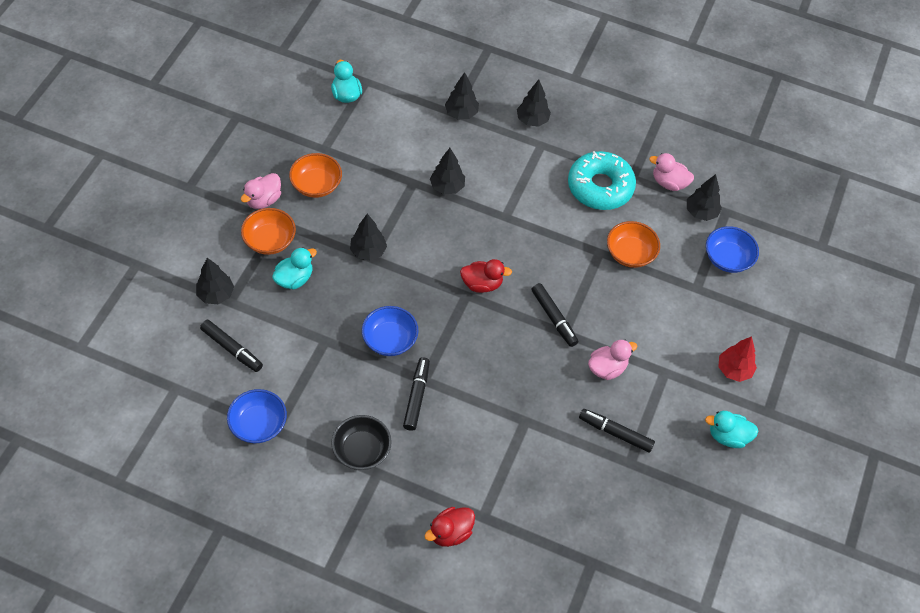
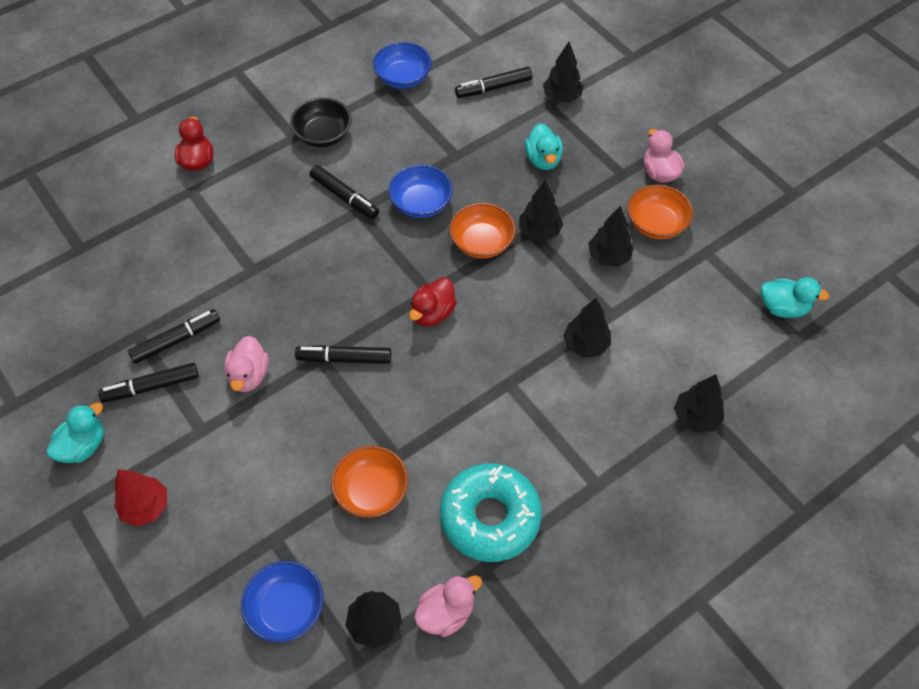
camera: 125 degrees right, 0 degrees up
(270, 240) = (602, 158): orange bowl -> orange bowl (482, 243)
(532, 120) = (644, 497): black tree -> black tree (608, 257)
(659, 424) = (151, 387): none -> black marker

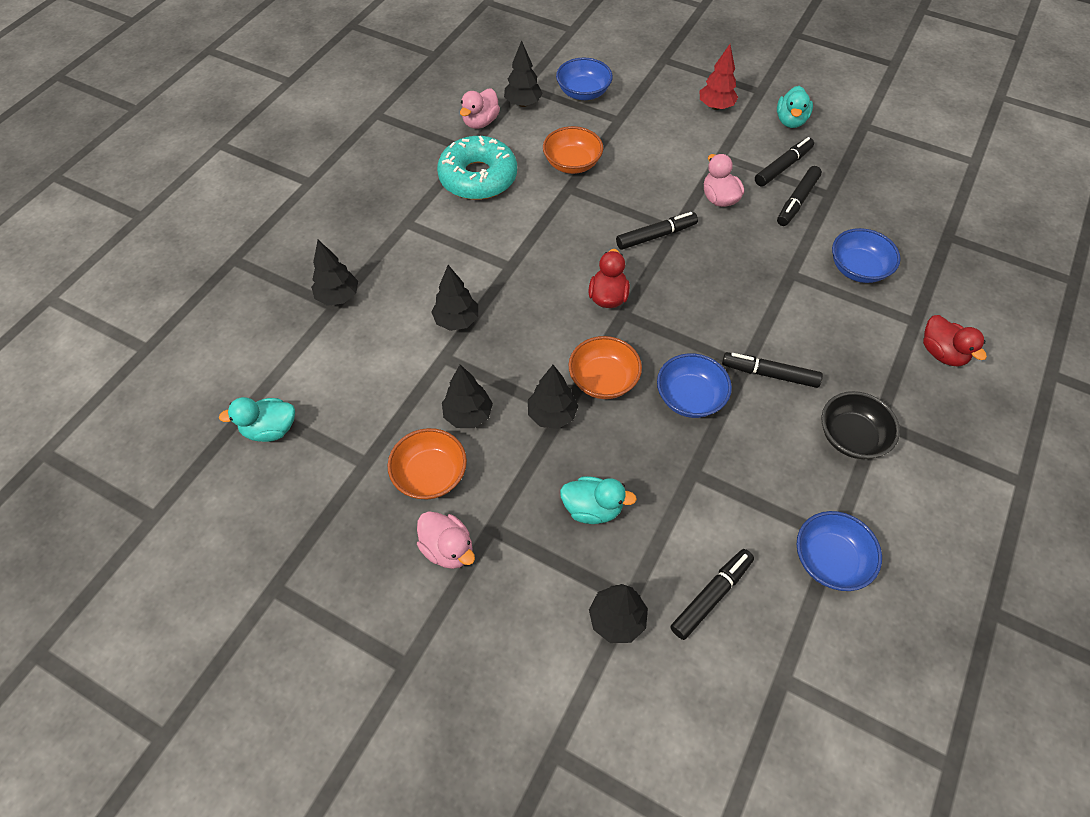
camera: 155 degrees right, 0 degrees up
(190, 251) = (858, 269): none -> blue bowl
(543, 160) = (592, 508): turquoise duck -> turquoise duck turned 135 degrees clockwise

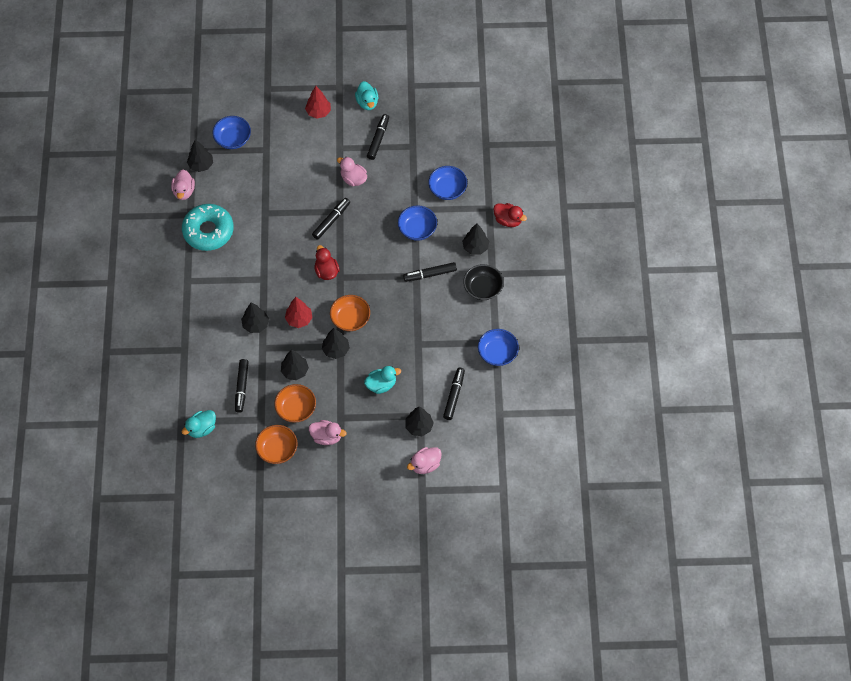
camera: 30 degrees left, 5 degrees up
(338, 296) = (182, 343): black tree -> black tree (475, 247)
(524, 343) = (299, 319): none -> red tree
(572, 163) = (257, 195): orange bowl -> orange bowl (277, 449)
(588, 702) = (425, 465): none -> pink duck
(690, 397) = (397, 307): blue bowl -> blue bowl (417, 229)
(797, 201) = (396, 160): black marker -> black marker (242, 387)

